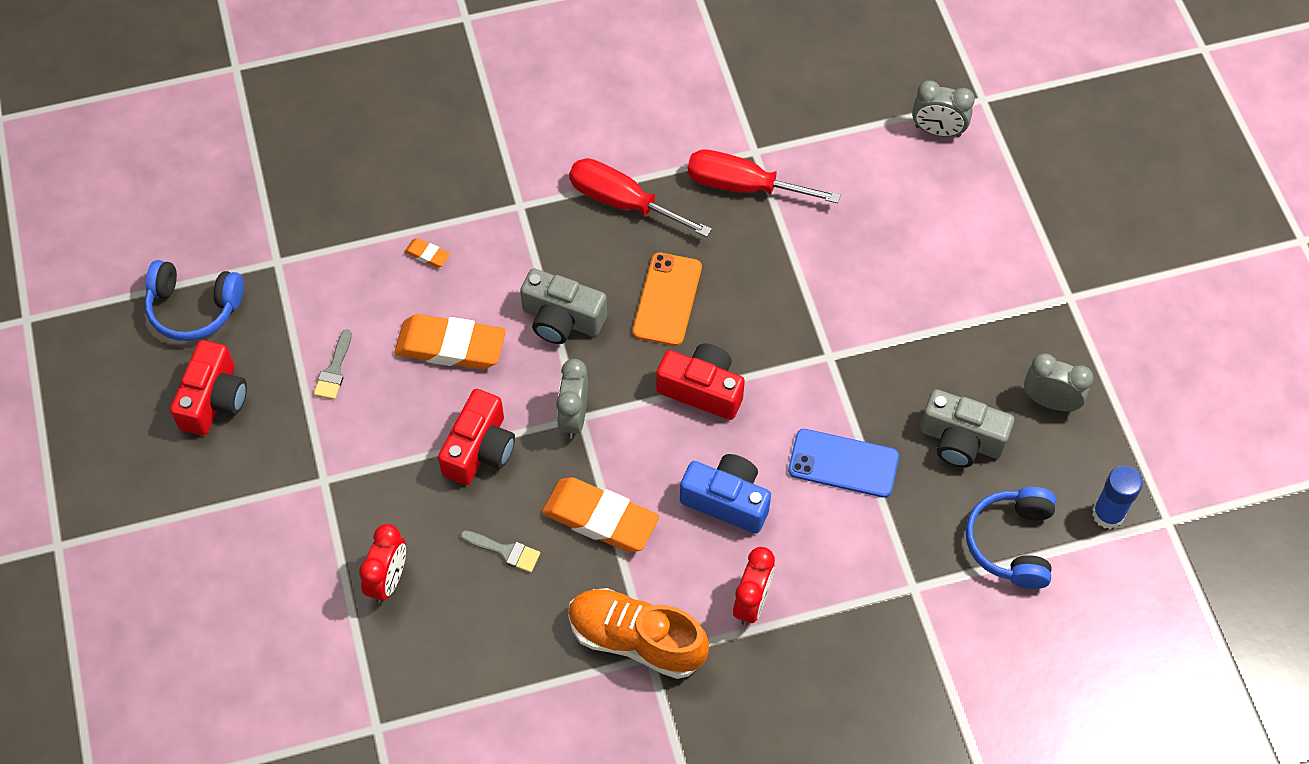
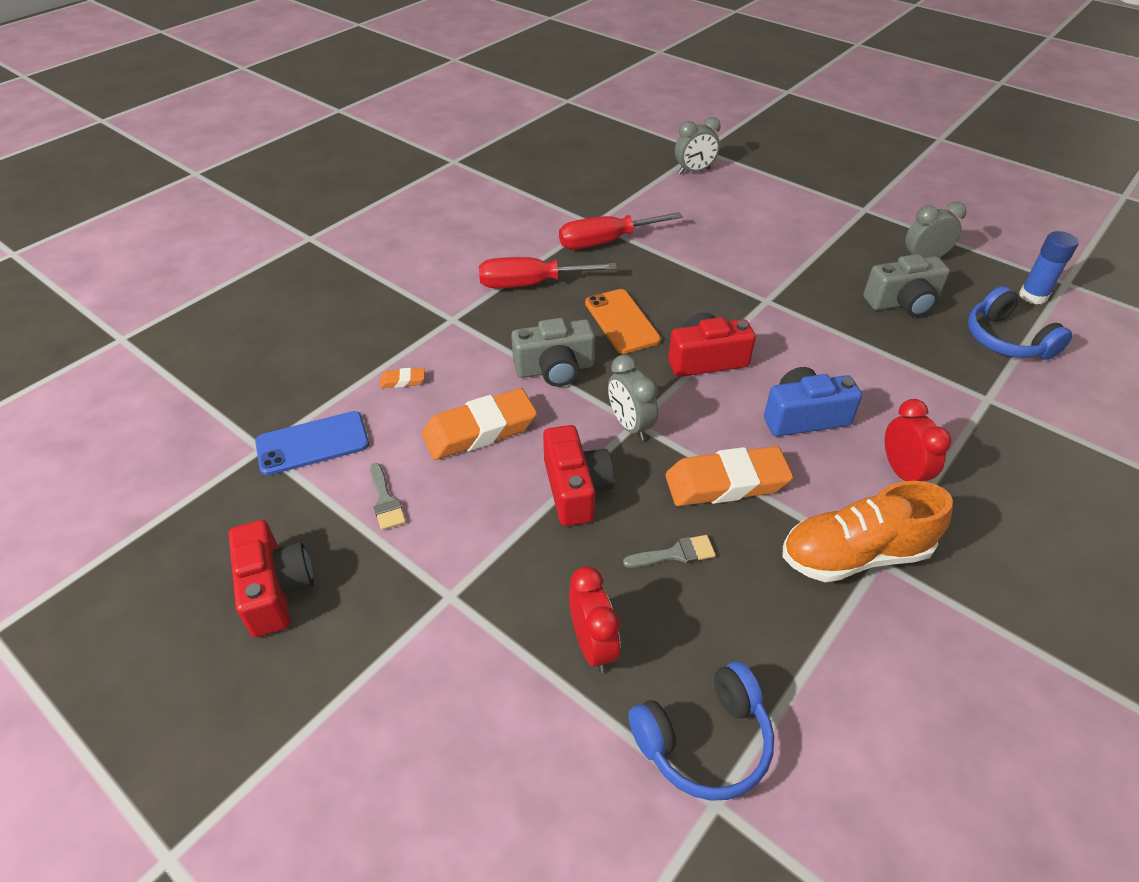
camera: 35 degrees left, 15 degrees down
(194, 308) = (197, 524): blue headphones -> blue headphones (704, 741)
(843, 463) = (851, 352): blue phone -> blue phone (312, 443)

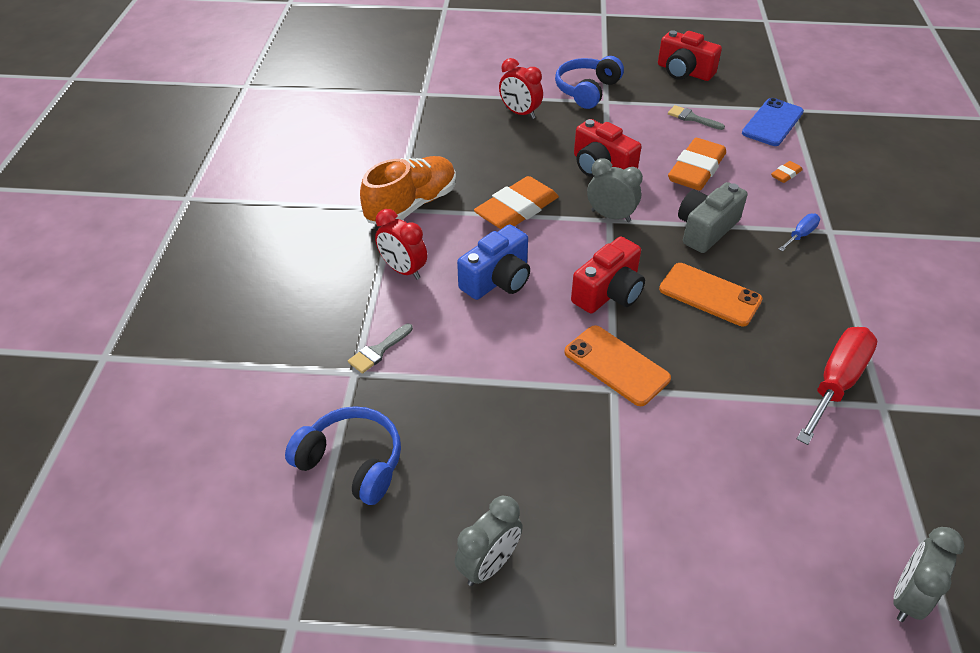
camera: 145 degrees right, 0 degrees up
(481, 327) = (800, 235): none -> blue screwdriver
(530, 284) = (825, 292): red screwdriver -> none
(675, 553) = (514, 162): grey brush -> grey brush (378, 351)
(704, 741) = (442, 106): blue headphones -> blue headphones (587, 90)
(751, 311) = (616, 365): none -> orange phone
(902, 303) = (479, 462): grey camera -> none
(1033, 296) = (333, 564): blue glue stick -> none

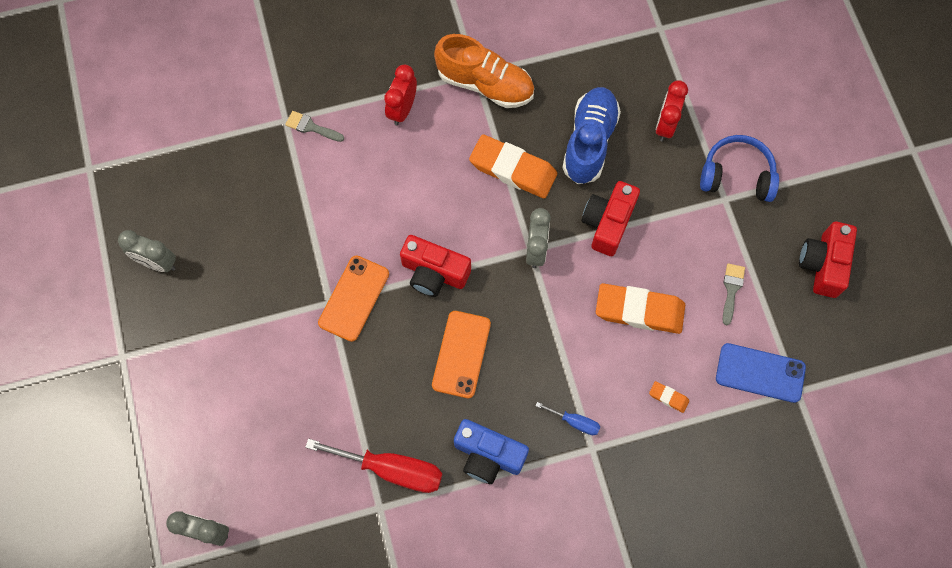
camera: 70 degrees right, 25 degrees up
(352, 462) = (208, 151): blue headphones -> none
(497, 280) = (417, 183): blue camera -> blue camera (488, 455)
(513, 157) = (589, 142): none -> blue shoe
(705, 229) = (549, 335): grey camera -> none

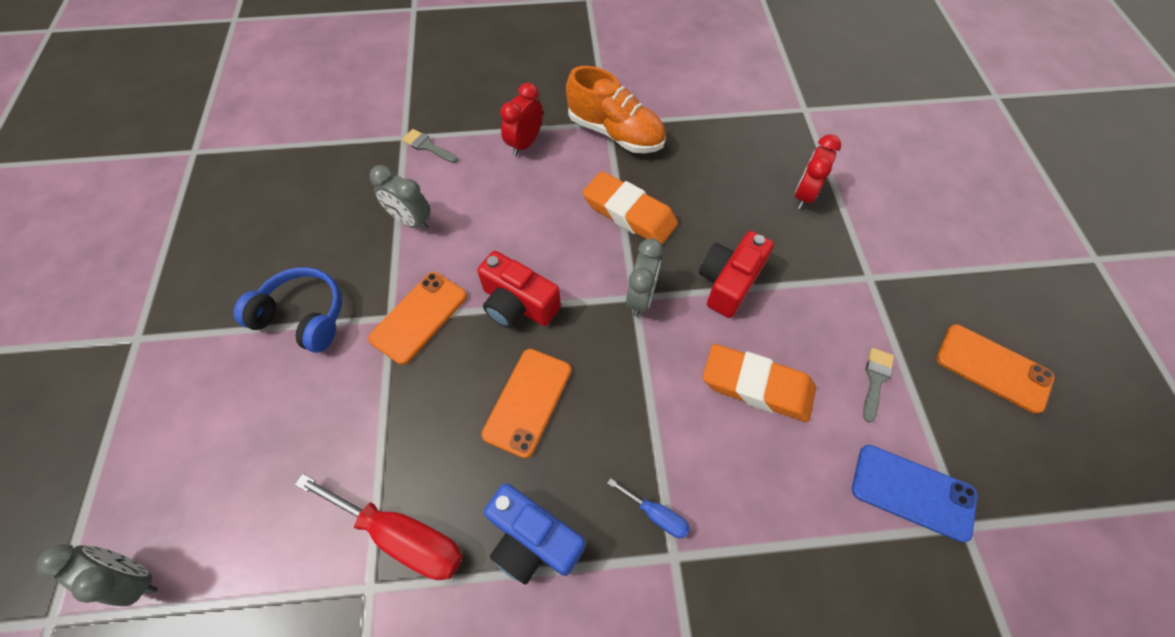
camera: 10 degrees right, 10 degrees down
(157, 263) = (220, 247): grey clock -> grey clock (411, 221)
(589, 142) = (718, 199): blue shoe -> none
(668, 397) = (786, 504): orange eraser -> none
(737, 175) = (884, 255): blue headphones -> blue headphones (303, 316)
(823, 264) = (993, 368): red camera -> orange phone

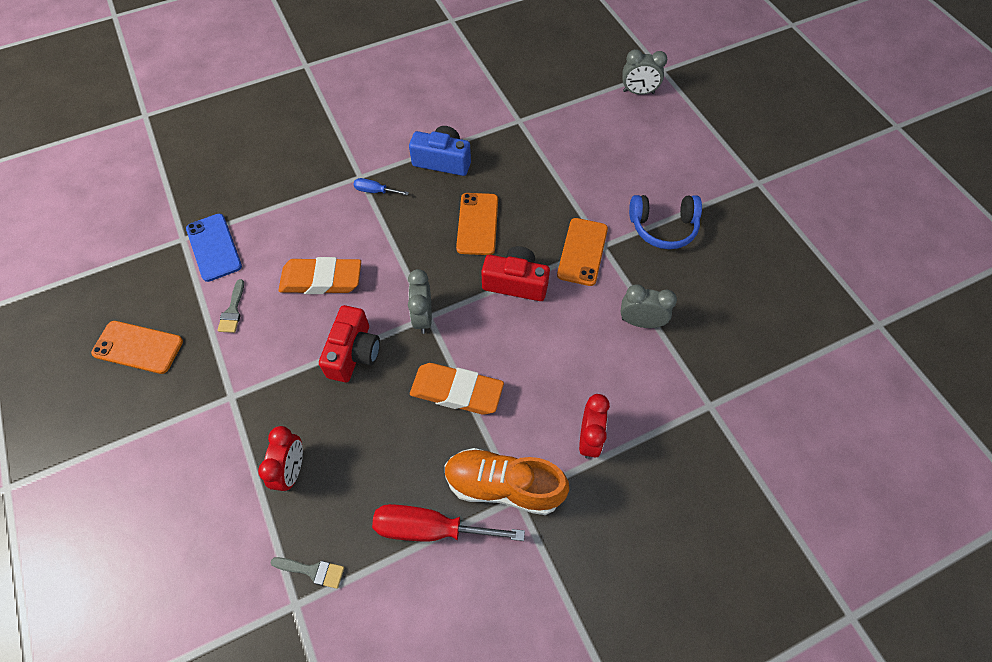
camera: 160 degrees right, 0 degrees up
(402, 536) = (515, 143): red screwdriver -> red screwdriver (430, 529)
(427, 146) = (680, 402): grey brush -> grey brush (313, 571)
(912, 492) = (214, 247): blue phone -> blue phone turned 60 degrees clockwise

